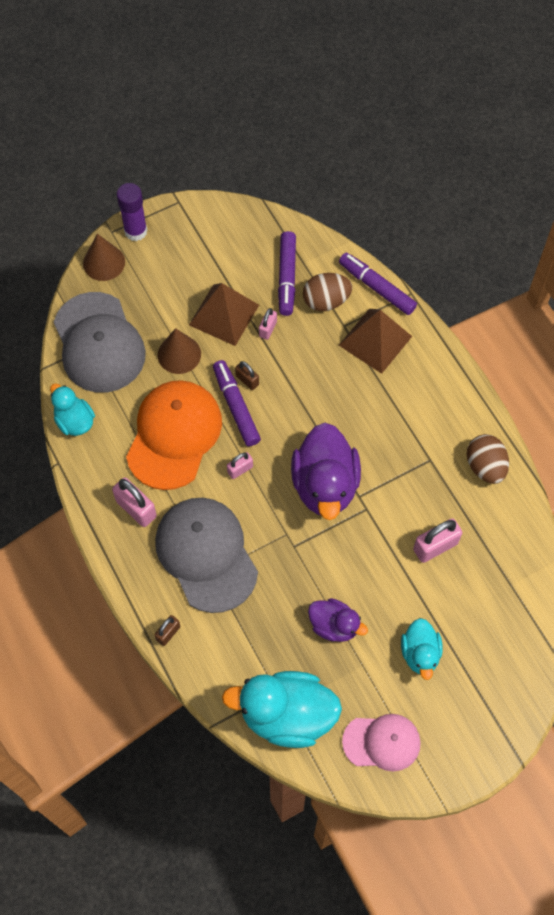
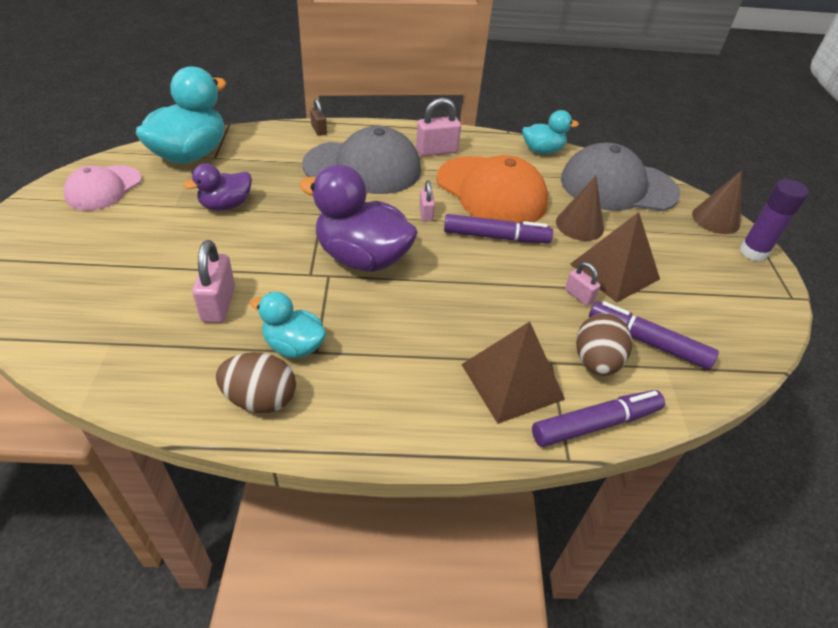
camera: 115 degrees right, 20 degrees down
(247, 380) = (522, 255): brown padlock -> none
(420, 653) = (137, 242): turquoise duck -> turquoise duck (294, 346)

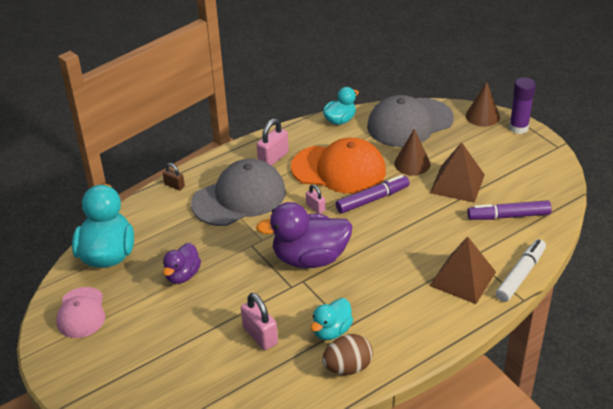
camera: 30 degrees left, 5 degrees down
(294, 346) = (331, 331): turquoise duck -> turquoise duck turned 45 degrees counterclockwise
(579, 295) = (452, 210): pink padlock -> none
(595, 424) = (520, 275): purple marker -> white marker
(596, 361) = (493, 243): brown egg -> none

